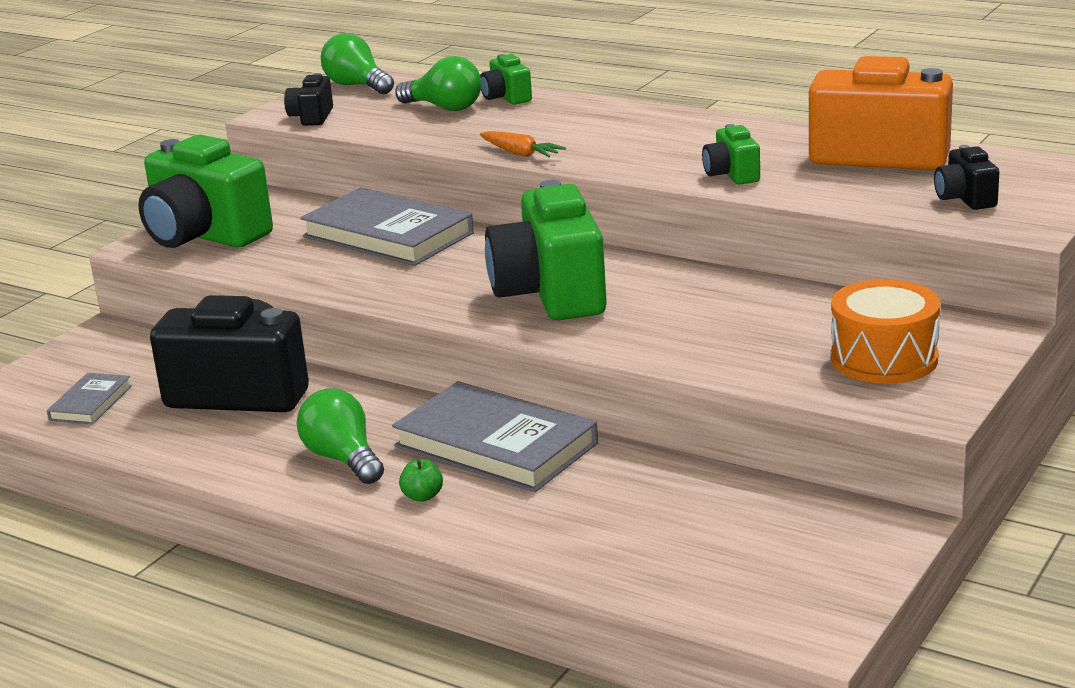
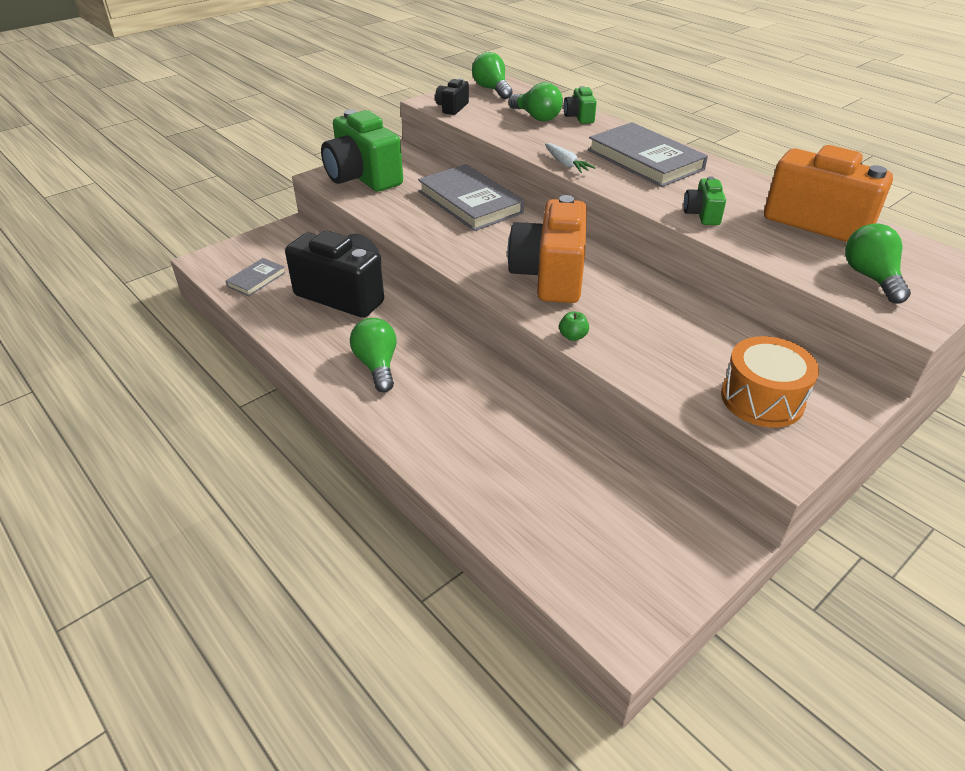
camera: 15 degrees right, 15 degrees up
(422, 496) = (410, 412): green apple -> green apple (573, 336)
(496, 445) = (476, 381): grey book -> grey book (645, 160)
(520, 153) = (566, 164): orange carrot -> white carrot
(551, 294) = (549, 276): green camera -> orange camera
(965, 199) = (871, 278): black camera -> green light bulb

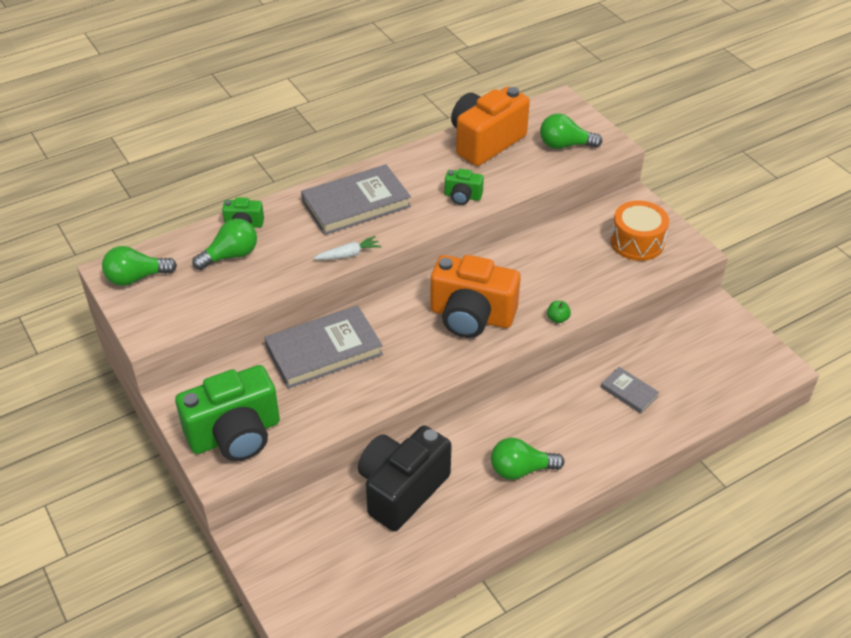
camera: 80 degrees left, 5 degrees up
(256, 279) = (354, 569): grey book -> grey book (629, 392)
(452, 108) = (176, 317): black camera -> none

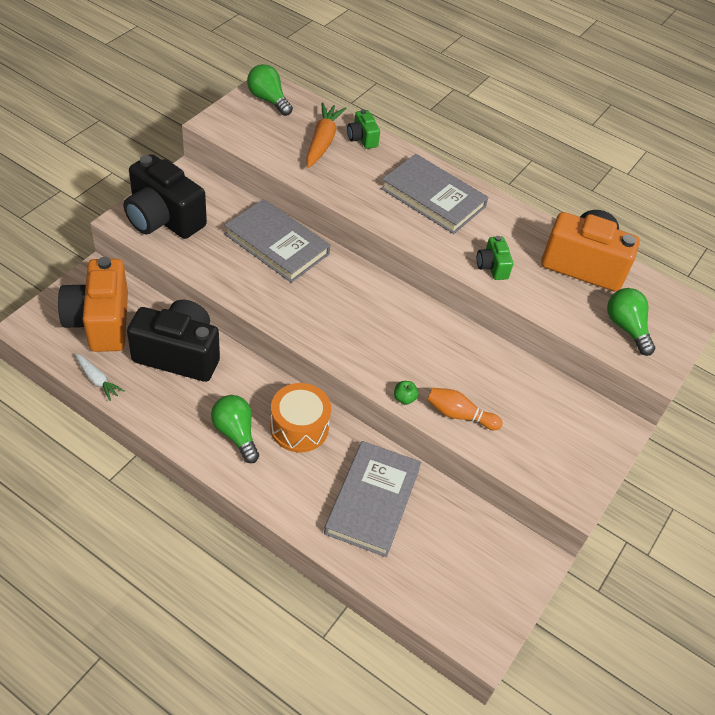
camera: 60 degrees right, 5 degrees up
(231, 255) = (322, 141): green light bulb -> orange carrot
(235, 434) = (163, 219): green camera -> black camera
(348, 254) = (365, 210): white carrot -> white carrot (97, 380)
(471, 316) = (370, 332): orange camera -> orange camera (100, 322)
(588, 289) = (459, 415): none -> orange bowling pin
(629, 392) = (372, 500): grey book -> grey book, size x2.02
(637, 242) = (555, 442): orange drum -> orange drum (299, 427)

